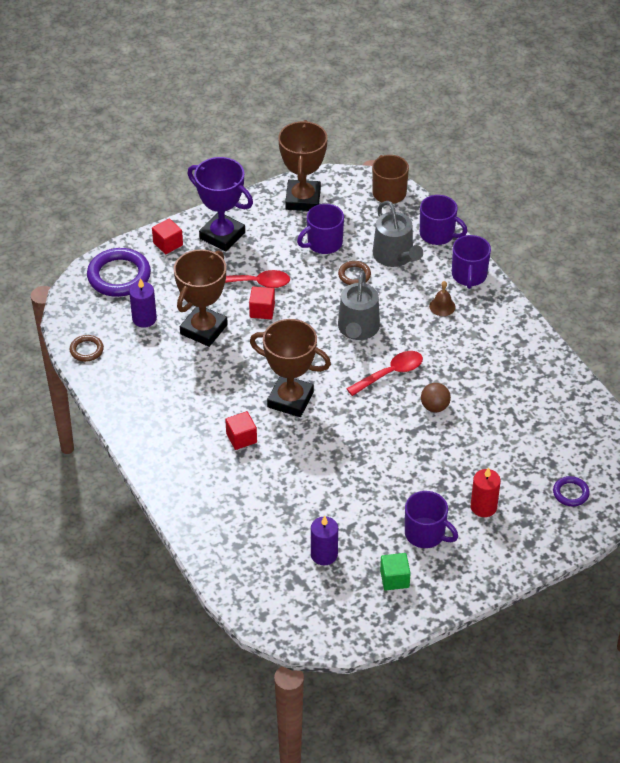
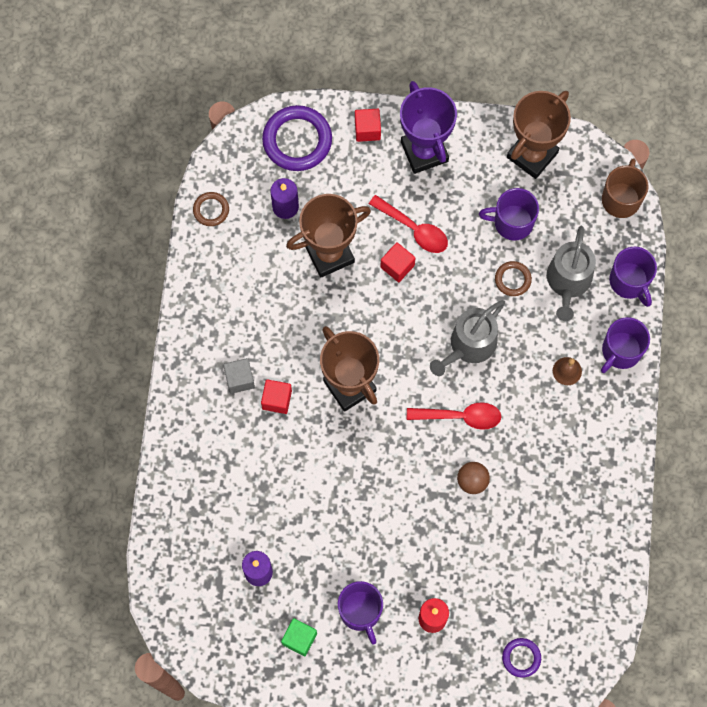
camera: 35 degrees right, 25 degrees up
(200, 441) = (239, 379): none -> grey cube

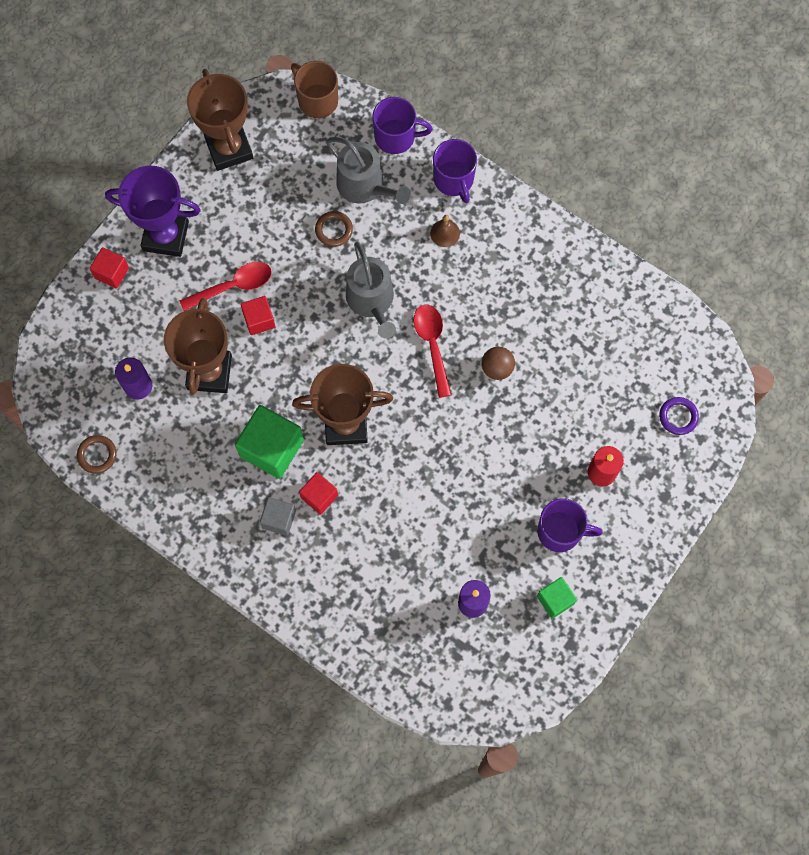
camera: 60 degrees left, 0 degrees up
(295, 339) = (272, 448): none -> green cube
(297, 140) = (80, 340): purple ring -> none
(460, 417) = (432, 345): red spoon -> red spoon turned 45 degrees counterclockwise
(512, 222) = (280, 200): purple mug -> none

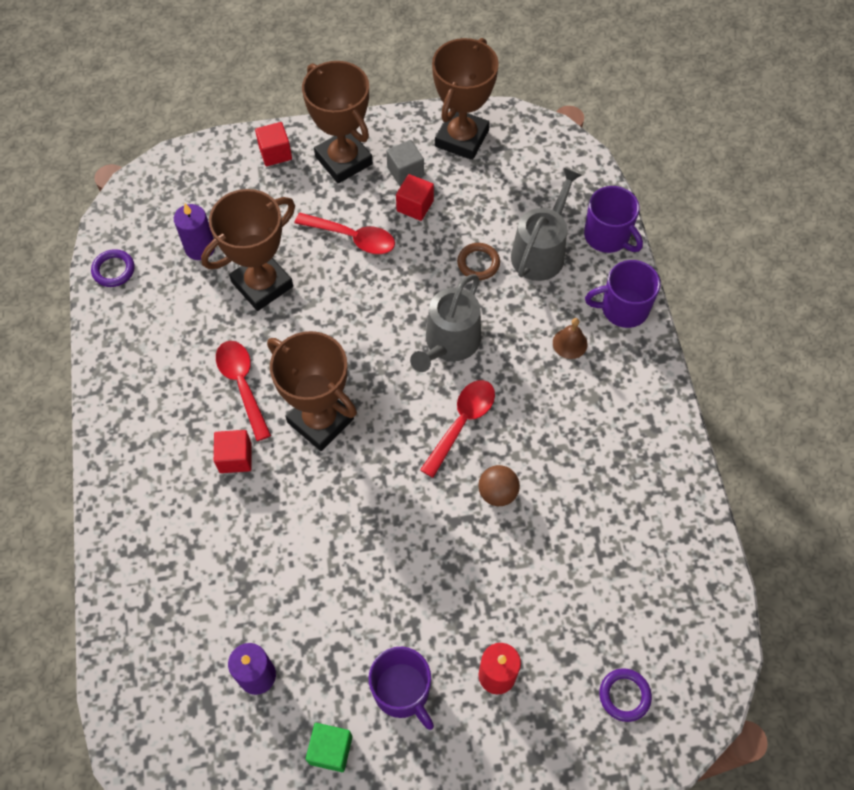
camera: 45 degrees right, 10 degrees down
(97, 455) = (113, 270): brown ring -> purple ring
(166, 236) = (343, 160): purple trophy -> brown trophy
(259, 320) = (344, 279): red cube -> red cube (415, 206)
(272, 448) = (242, 384): green cube -> red spoon
(279, 519) = (184, 445): grey cube -> grey cube (405, 172)
(317, 100) = (570, 158): brown mug -> none
(365, 186) = (540, 251): grey watering can -> grey watering can turned 150 degrees counterclockwise
(454, 180) = (623, 308): purple mug -> purple mug turned 60 degrees clockwise

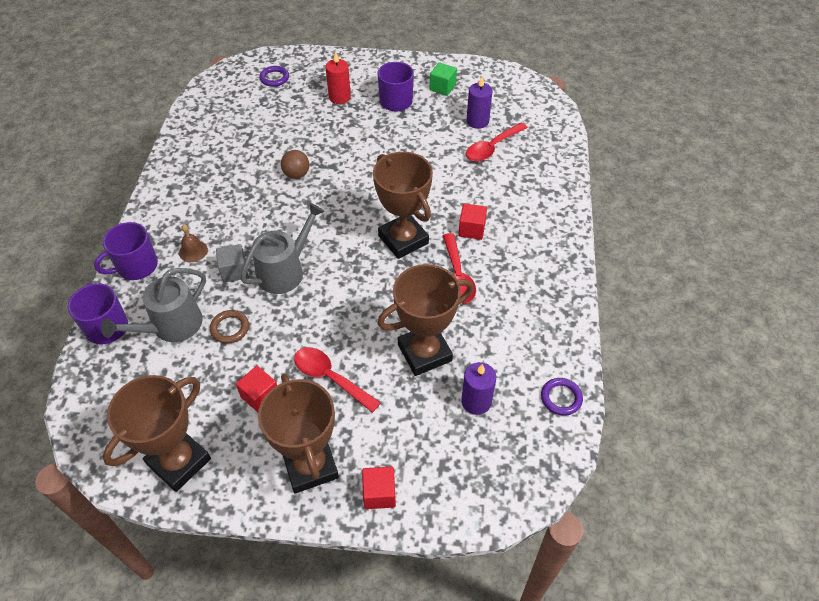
camera: 165 degrees left, 10 degrees down
(405, 172) = (253, 436): grey cube -> grey cube (234, 271)
(462, 423) = (301, 217): red spoon -> red spoon (492, 148)
(623, 308) = (136, 266): purple mug -> purple mug turned 135 degrees clockwise

